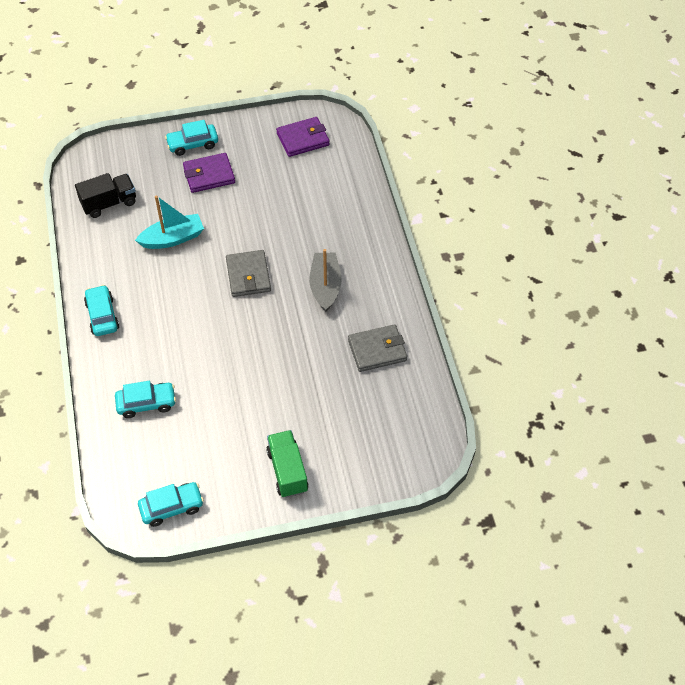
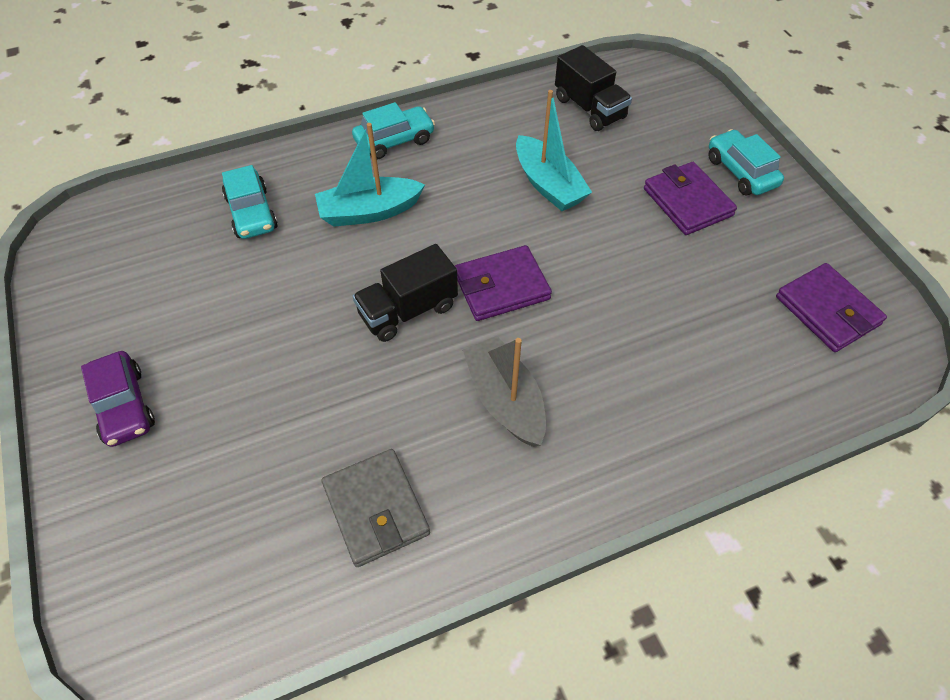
camera: 80 degrees right, 0 degrees up
(166, 336) = (369, 212): none -> turquoise boat
(172, 507) = (78, 273): turquoise car -> none
(248, 276) = (501, 287): grey wallet -> purple wallet
(253, 323) = (408, 310): none -> black truck
(287, 471) = (124, 406): green truck -> purple car
(325, 286) = (505, 400): grey boat -> grey boat turned 105 degrees counterclockwise

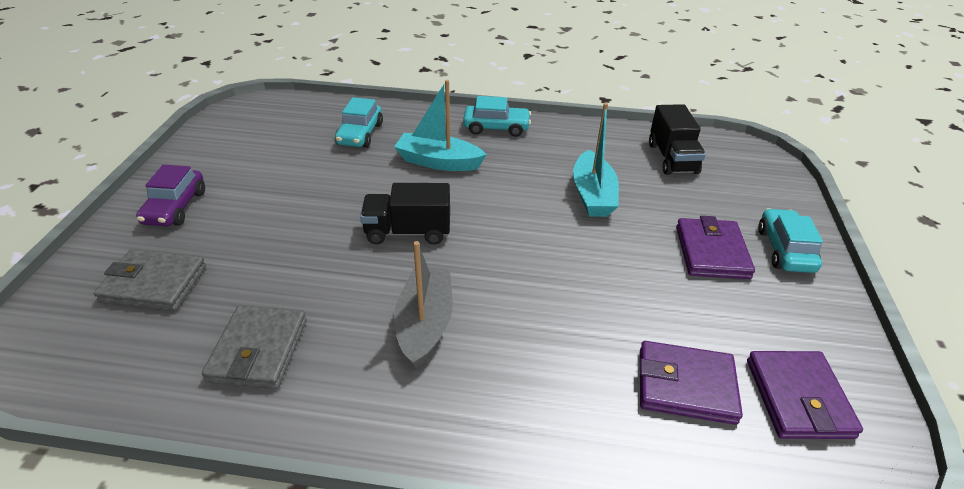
camera: 30 degrees right, 15 degrees down
(196, 503) = (154, 284): none -> grey wallet
(501, 287) = (493, 246): purple wallet -> purple wallet (685, 385)

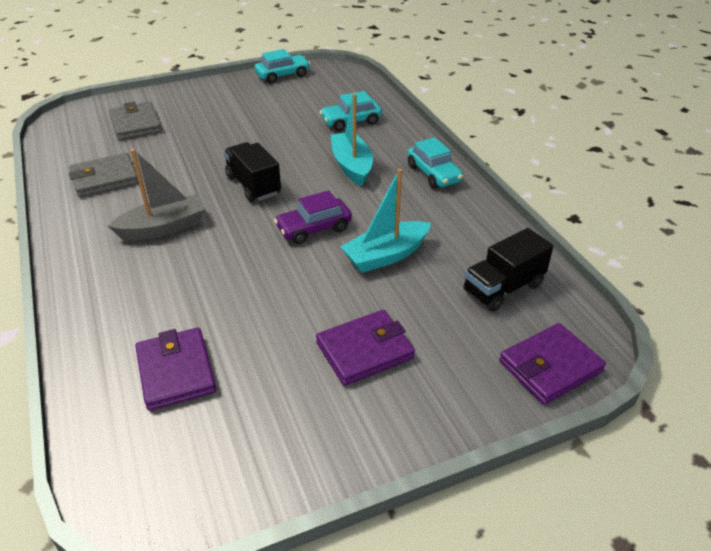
camera: 60 degrees right, 0 degrees up
(175, 207) = (205, 99): purple car -> purple car (314, 229)
(784, 250) = (415, 404): turquoise car -> turquoise car (282, 75)
(798, 398) = (200, 447): purple wallet -> purple wallet (550, 367)

